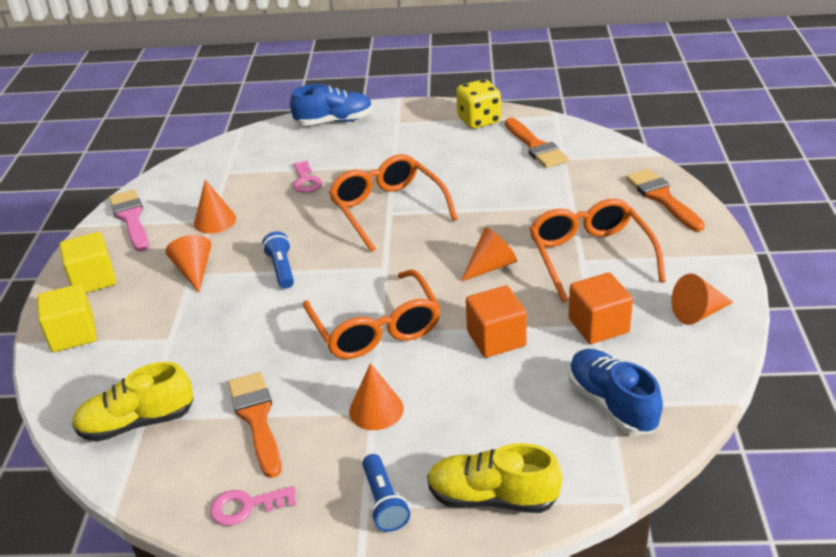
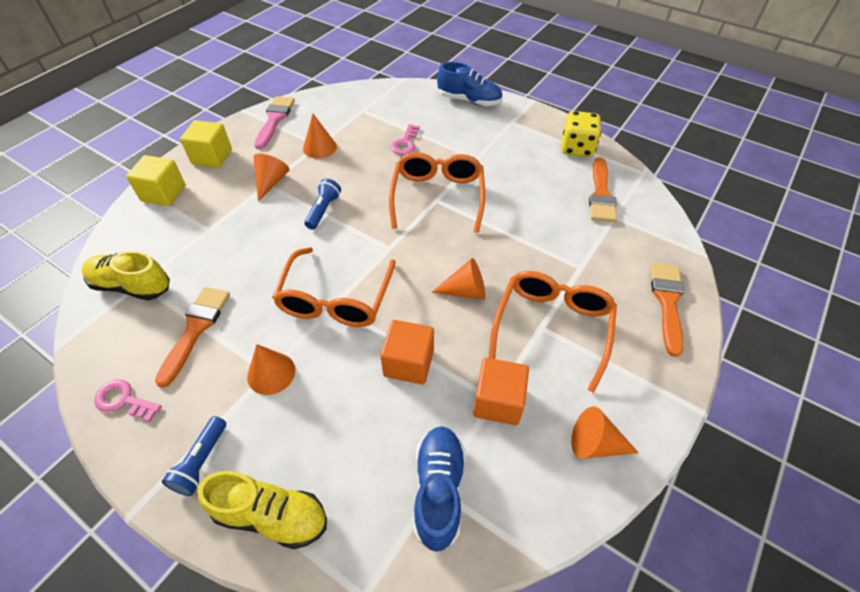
camera: 30 degrees right, 15 degrees up
(492, 497) = (271, 515): yellow shoe -> yellow shoe turned 150 degrees clockwise

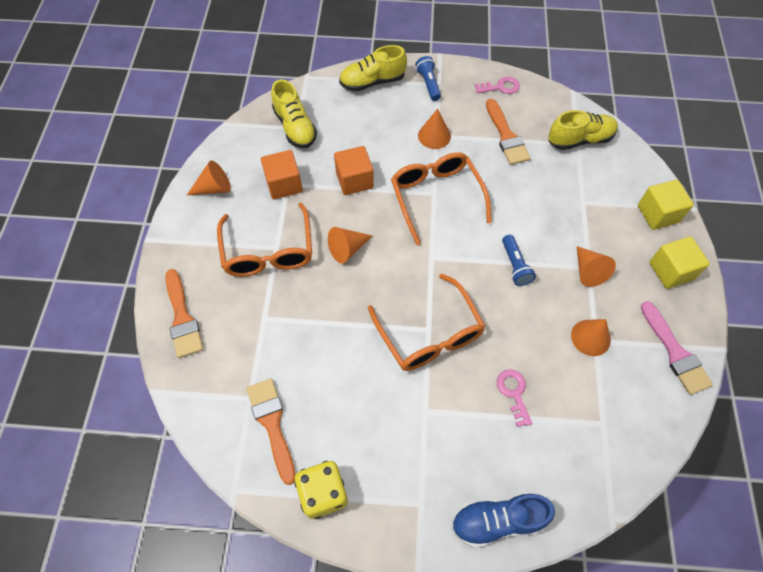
camera: 150 degrees right, 10 degrees up
(438, 490) = (295, 127): blue shoe -> yellow shoe

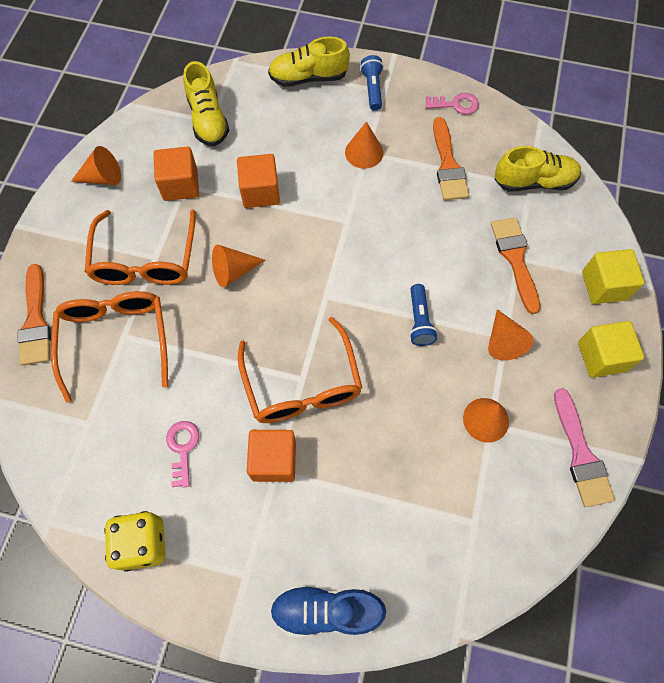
camera: 10 degrees right, 5 degrees up
(272, 424) = (105, 456): orange brush -> orange brush (515, 259)
(421, 401) = (274, 460): none -> orange cube
(436, 197) = (348, 226): orange glasses -> orange glasses (116, 339)
(514, 393) = (380, 469): pink key -> pink key (183, 448)

